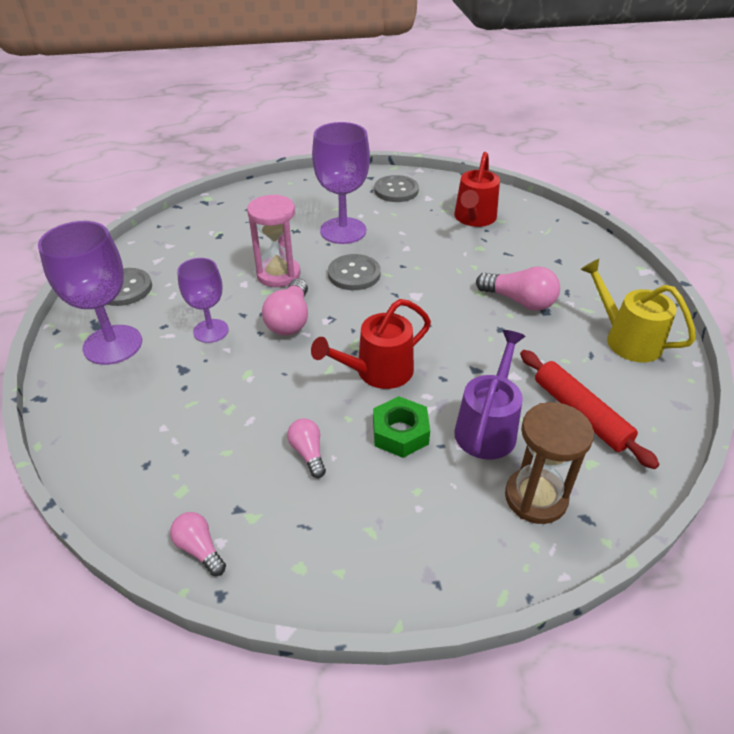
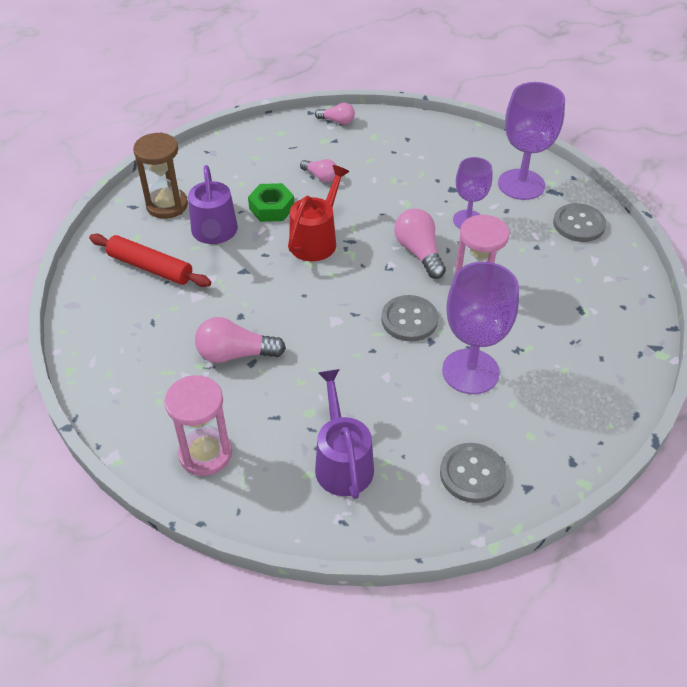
camera: 150 degrees right, 5 degrees up
(474, 218) = (342, 462): red watering can -> purple watering can
(570, 251) = (205, 454): none -> pink hourglass
(627, 339) = (122, 351): yellow watering can -> none

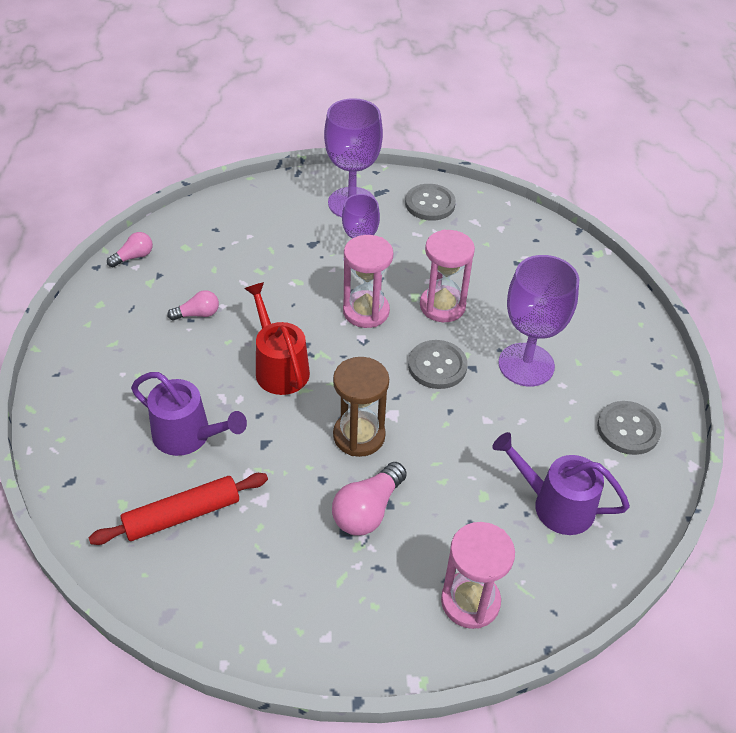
camera: 55 degrees left, 0 degrees up
(167, 205) = (102, 451): brown hourglass -> brown hourglass (359, 436)
(271, 208) = (201, 373): green nut -> none
(419, 252) = (366, 311): pink light bulb -> pink hourglass

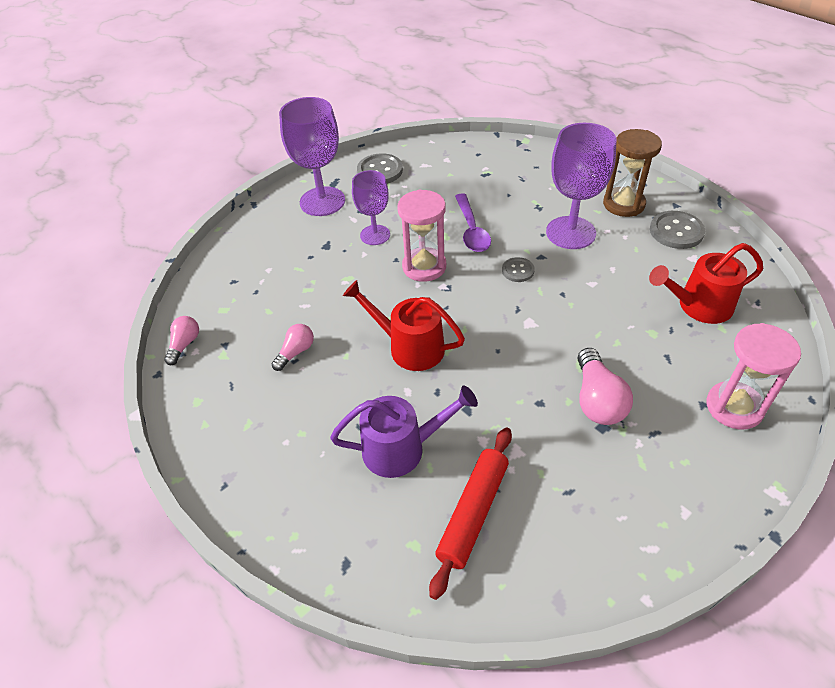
camera: 35 degrees left, 0 degrees up
(359, 436) = (526, 353): brown hourglass -> brown hourglass (623, 204)
(437, 366) = (518, 270): grey button -> grey button, size x0.60
(442, 306) = (471, 230): pink hourglass -> purple spoon
(556, 505) = (699, 306): purple watering can -> red watering can

